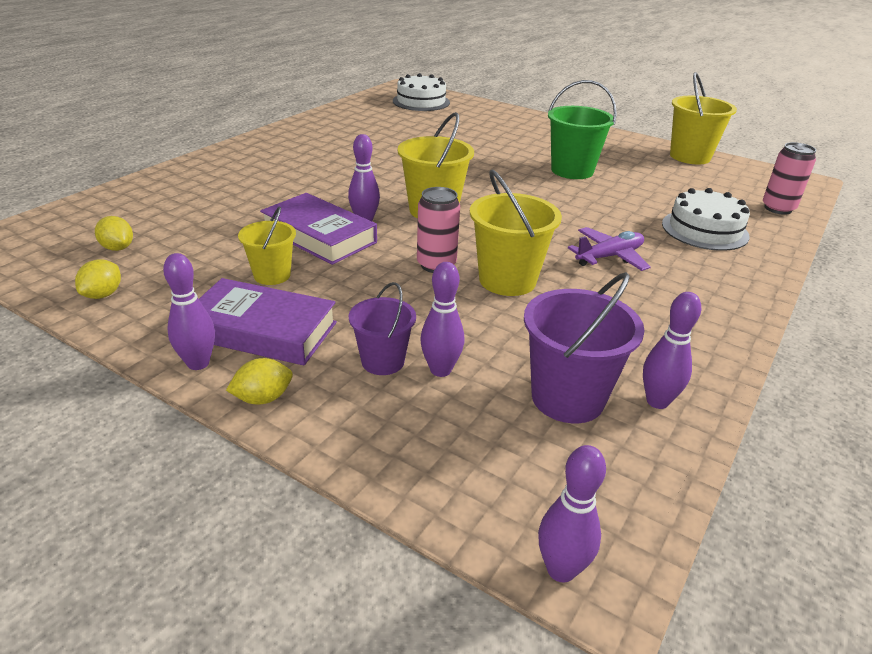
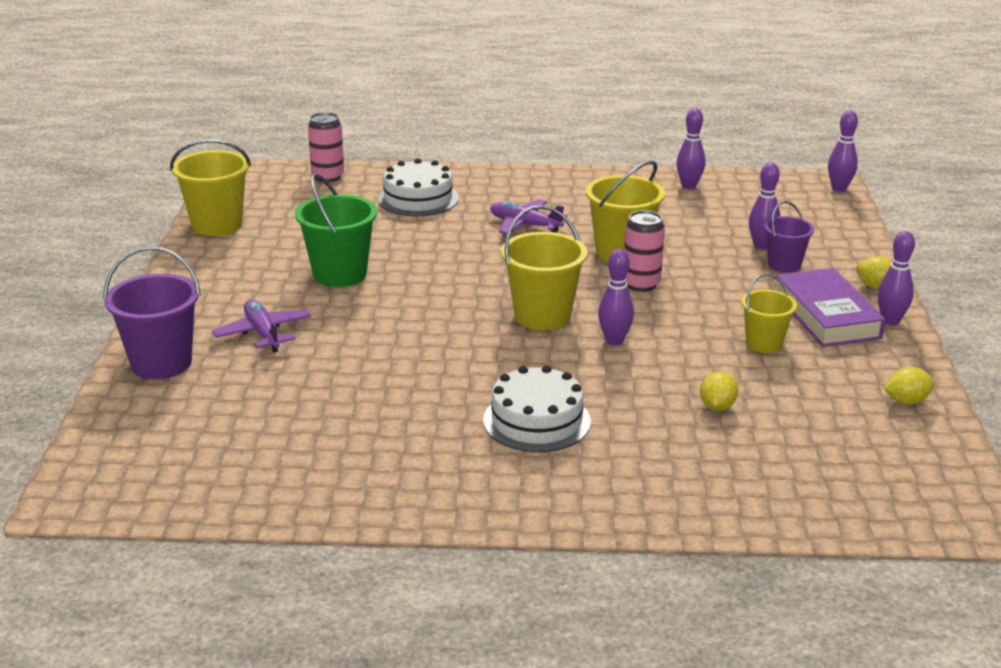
camera: 120 degrees left, 5 degrees down
(118, 248) = (851, 440): yellow lemon -> yellow lemon (717, 407)
(319, 236) = (674, 351): purple book -> none
(421, 101) = (153, 449): white cake -> white cake (536, 420)
(509, 137) = (263, 333): none -> purple plane
(567, 398) = (725, 207): purple bucket -> purple bucket (161, 363)

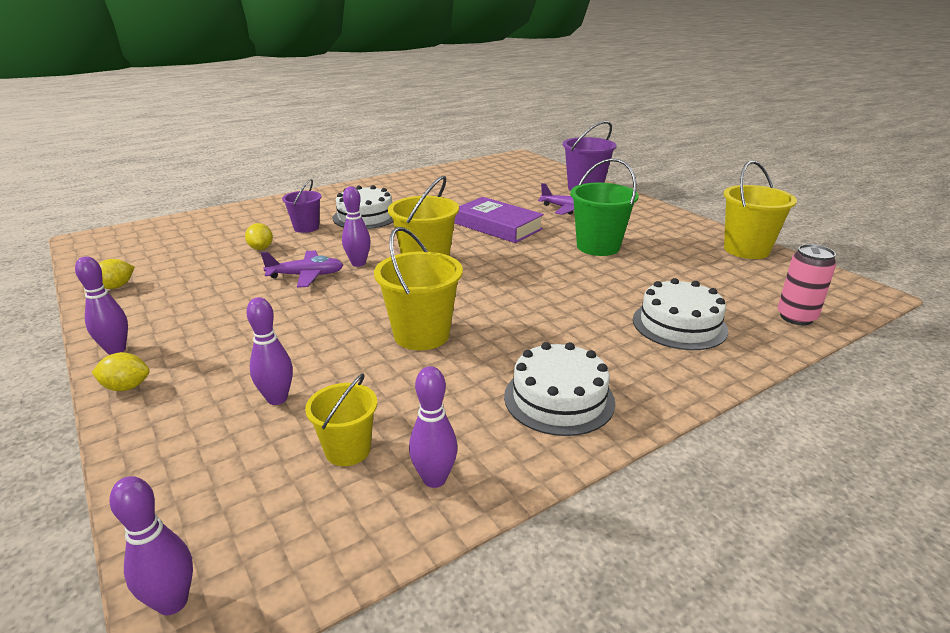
camera: 145 degrees right, 0 degrees up
(525, 225) = (544, 332): purple plane -> purple plane (306, 276)
(574, 192) = (559, 399): none -> white cake
(641, 284) = (375, 310): pink can -> none
(764, 343) = (240, 294): yellow bucket -> yellow bucket (348, 450)
(784, 265) = (241, 380): purple bucket -> purple bucket (306, 228)
(827, 315) = (185, 335): purple book -> purple book (497, 226)

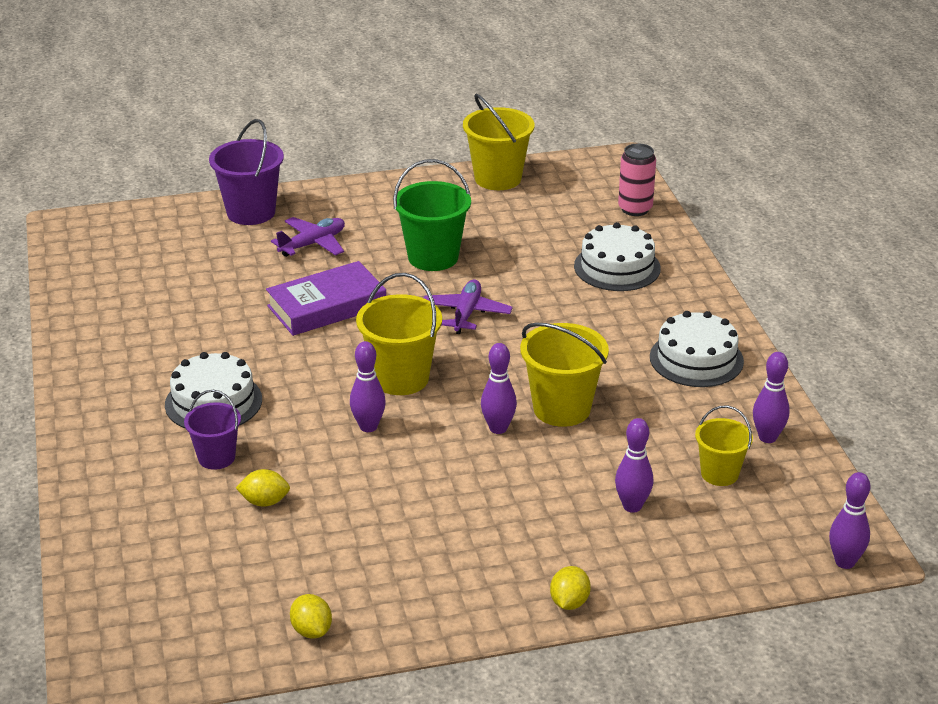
camera: 70 degrees left, 5 degrees up
(116, 350) = (487, 616): purple bowling pin -> purple bowling pin (498, 428)
(306, 276) = (378, 470): purple plane -> purple plane (466, 313)

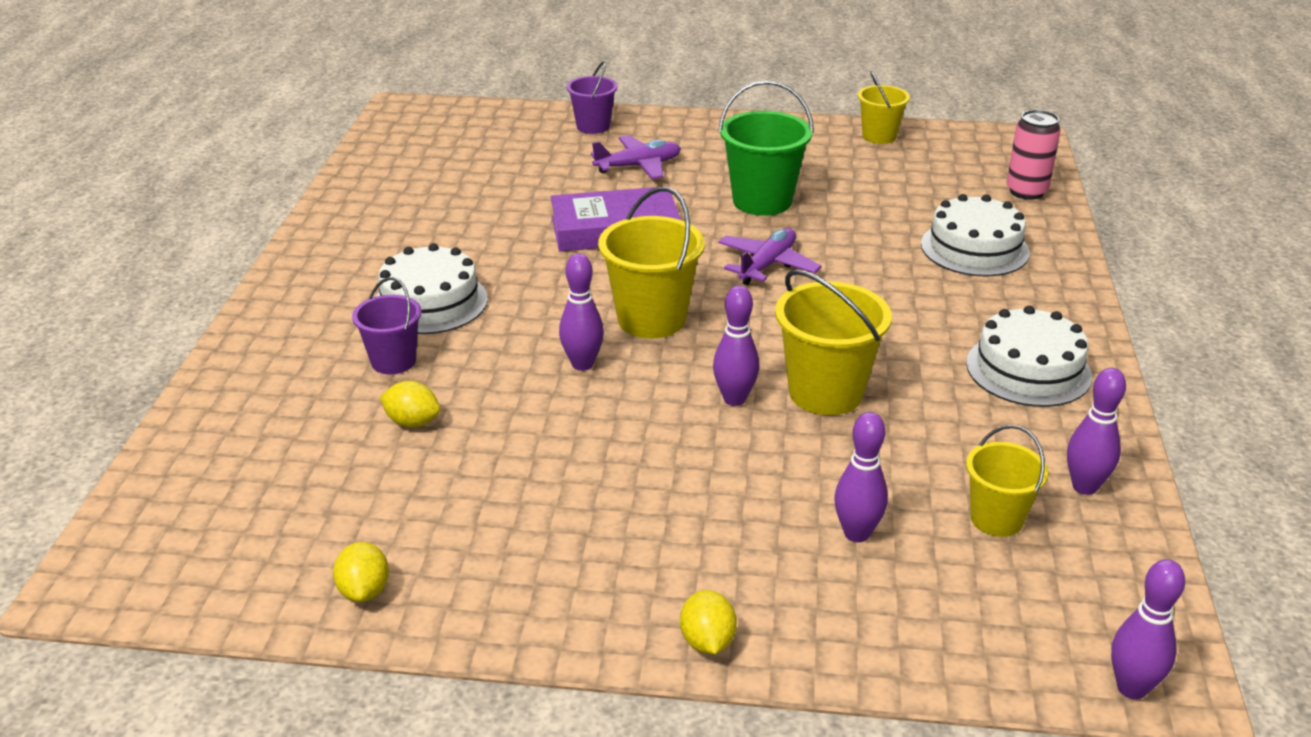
camera: 20 degrees right, 0 degrees up
(251, 212) = (593, 126): purple bucket -> purple bucket, size x0.62
(497, 178) = (879, 136): yellow bucket -> yellow bucket, size x0.62
(569, 602) = (707, 641): yellow lemon -> yellow lemon turned 45 degrees counterclockwise

